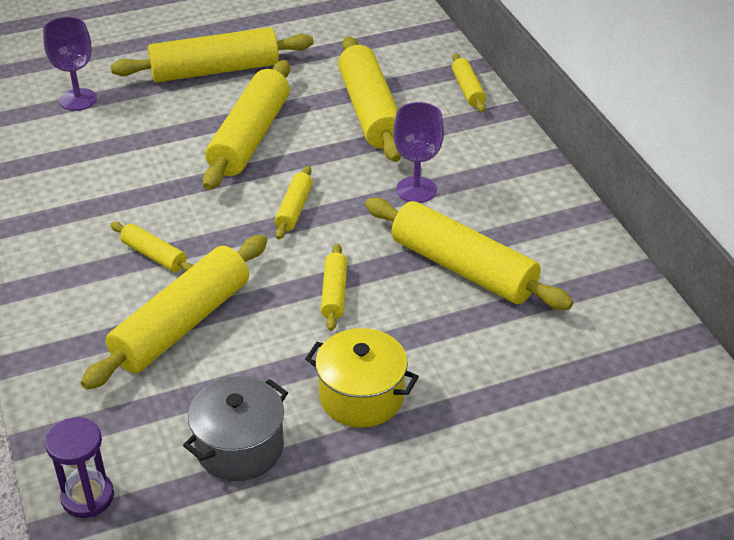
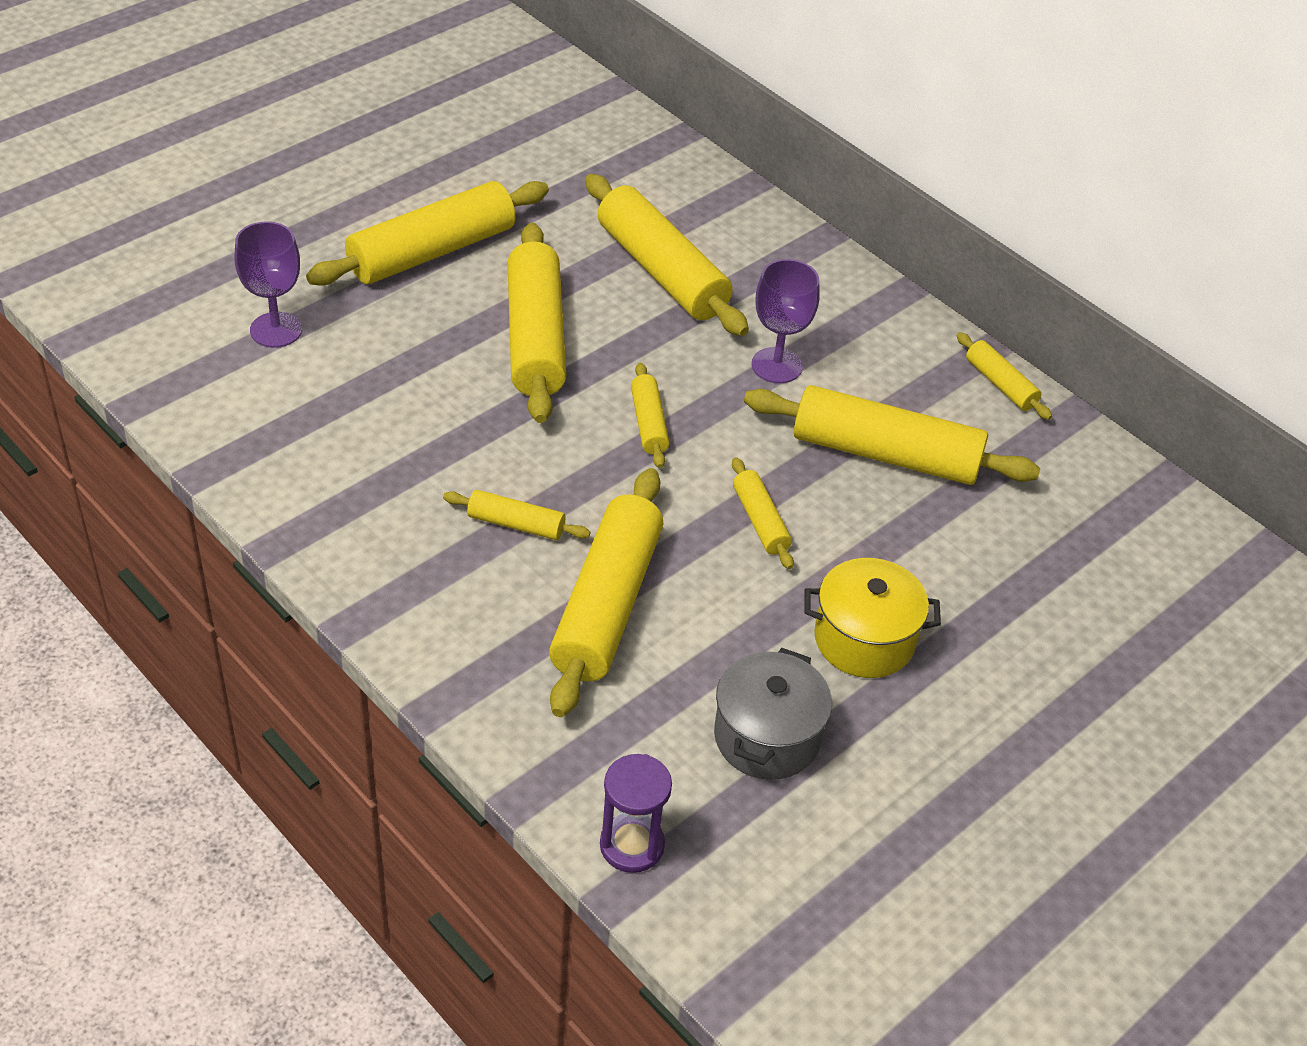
camera: 25 degrees left, 5 degrees up
(468, 89) = (761, 218): yellow rolling pin -> yellow rolling pin (1000, 384)

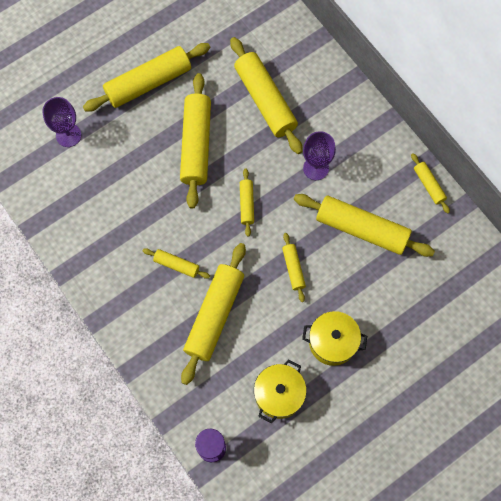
camera: 10 degrees right, 25 degrees up
(767, 737) = (279, 394): grey pot -> yellow pot

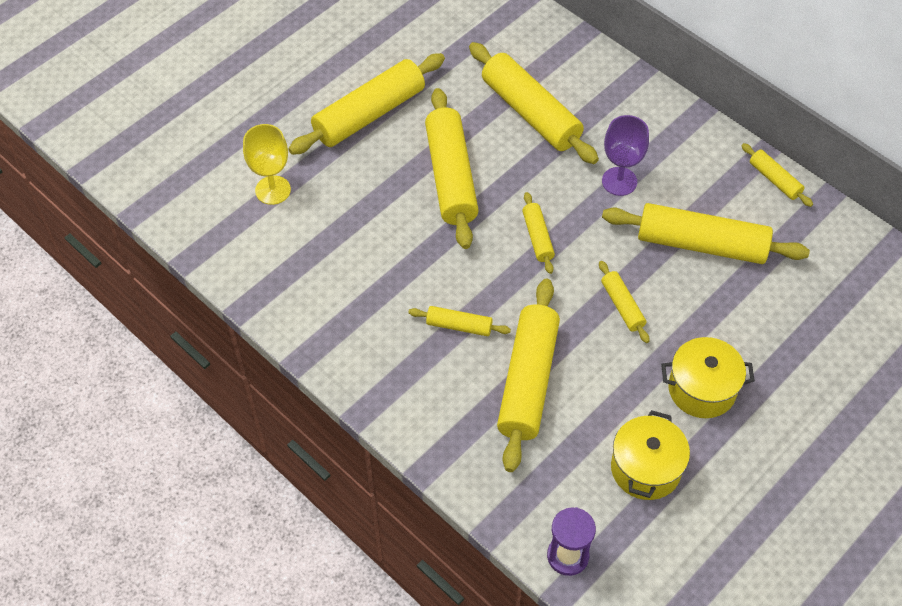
camera: 10 degrees left, 15 degrees down
(68, 135) = (273, 190): purple goblet -> yellow goblet

